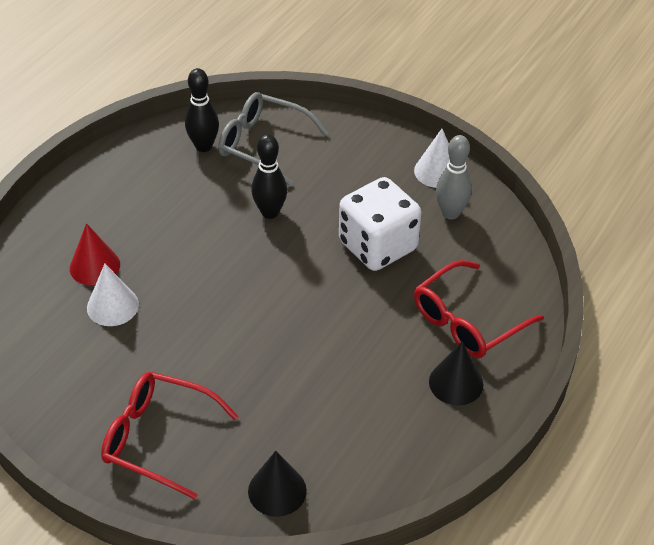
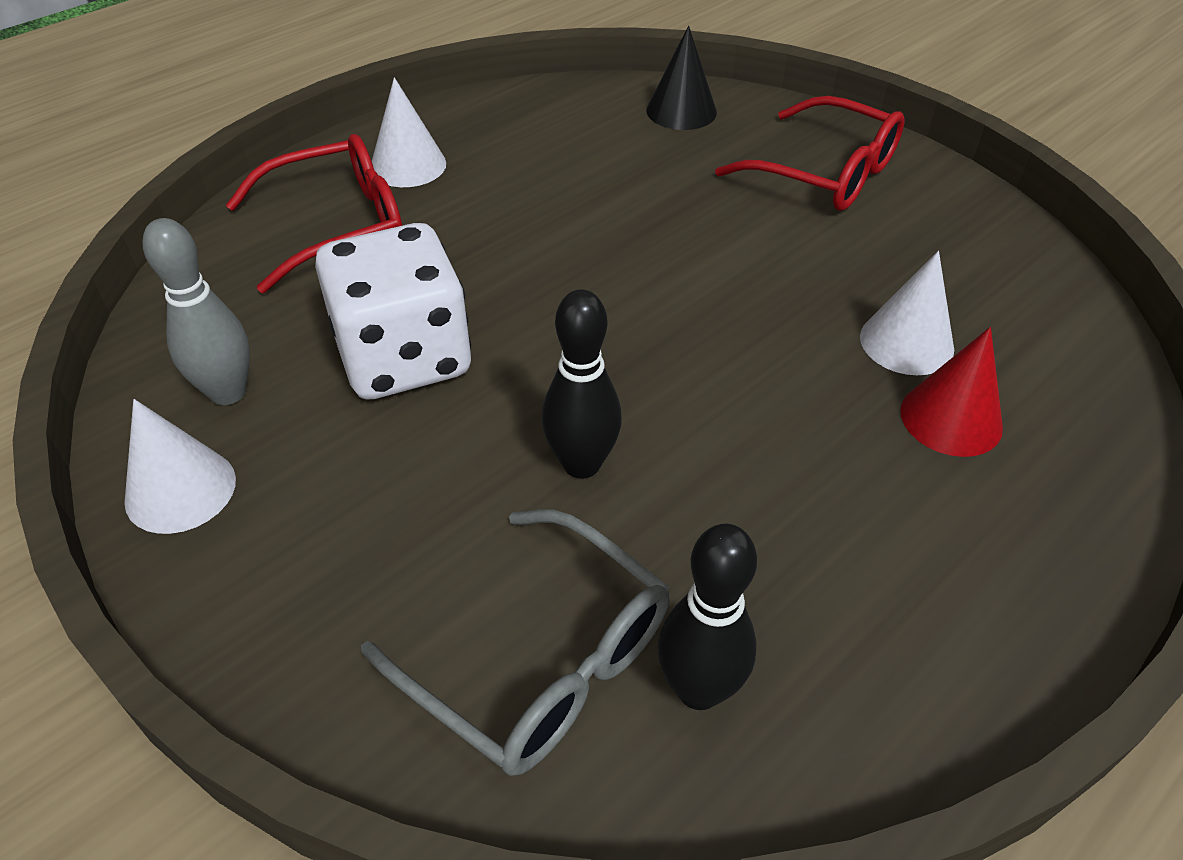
camera: 165 degrees left, 0 degrees up
(456, 383) = (408, 165): black cone -> white cone

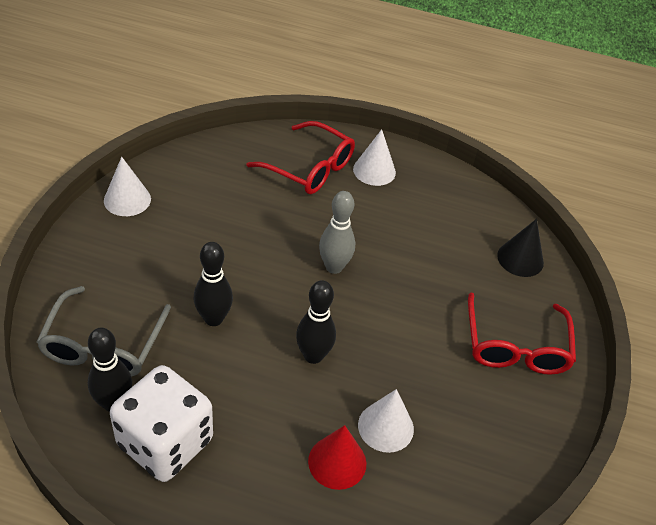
camera: 55 degrees right, 0 degrees up
(228, 392) = (184, 186): grey bowling pin -> grey bowling pin (334, 267)
(404, 357) = (240, 230): white dice -> white dice (165, 443)
(735, 369) = (313, 356): none -> black bowling pin

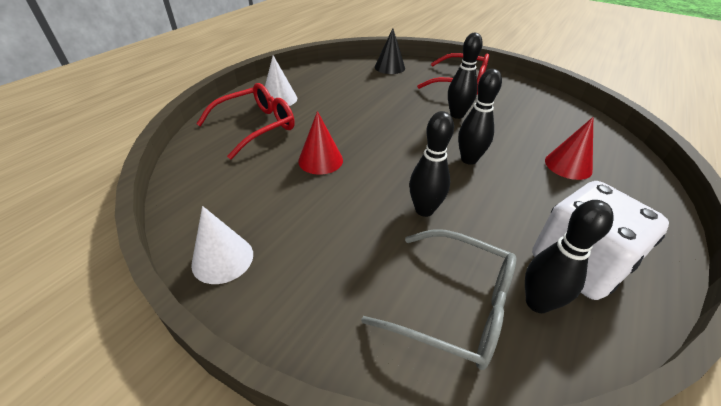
camera: 70 degrees left, 5 degrees down
(268, 229) = (320, 160): none -> red cone
(334, 267) = (377, 134): grey bowling pin -> none
(385, 427) = (532, 139): white cone -> none
(414, 343) = (457, 115): none -> black bowling pin

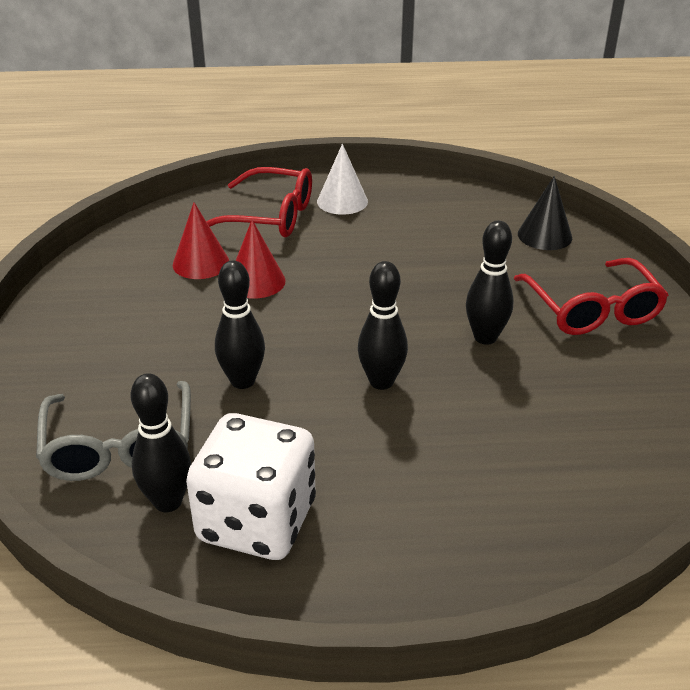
camera: 55 degrees right, 5 degrees down
(222, 259) = (69, 298): white cone -> none
(568, 165) = (474, 473): red cone -> red cone (201, 263)

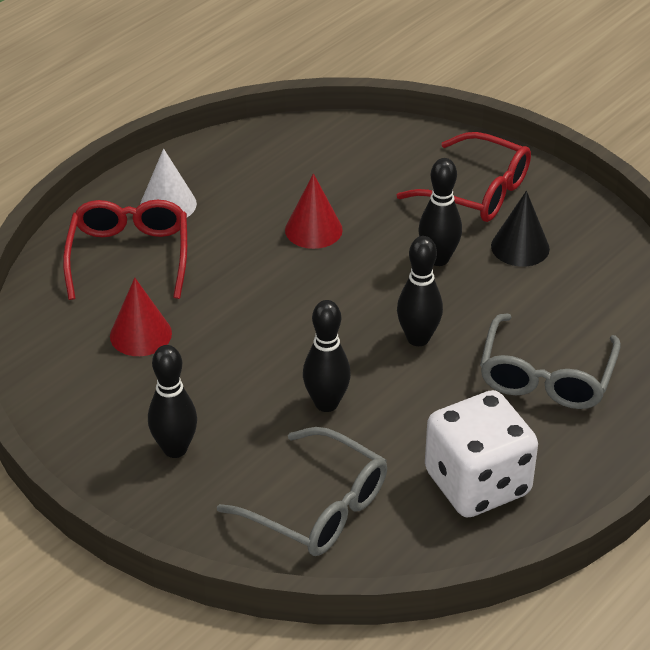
camera: 45 degrees left, 5 degrees up
(168, 502) = (407, 515): black bowling pin -> black bowling pin (175, 449)
(256, 281) = (212, 321): red cone -> red cone (313, 229)
(270, 216) = (129, 256): red glasses -> red glasses turned 60 degrees counterclockwise
(445, 480) = (546, 376): none -> grey glasses
(544, 235) = (367, 145): black cone -> black cone (520, 247)

